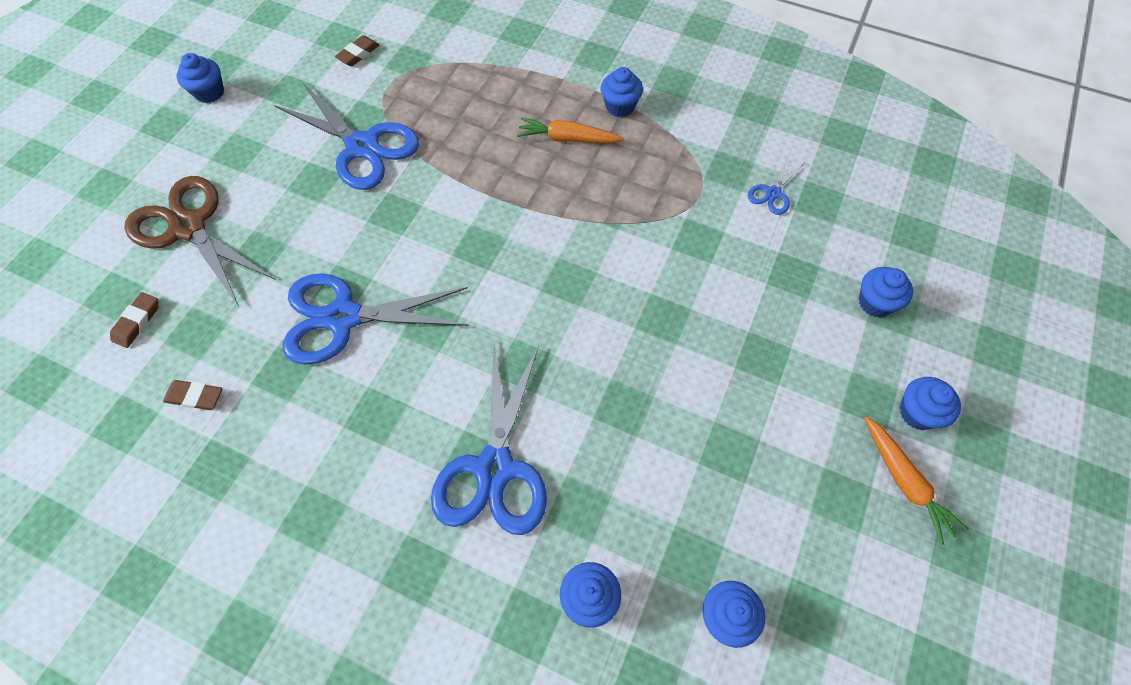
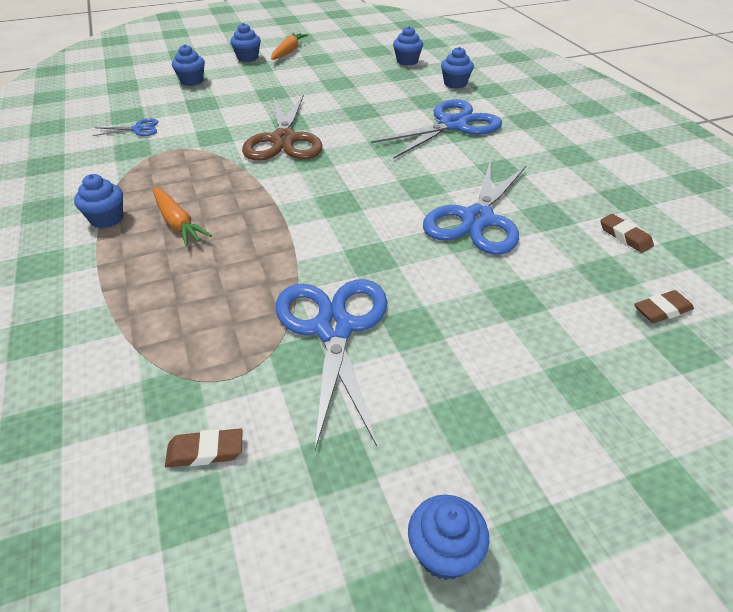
camera: 135 degrees left, 20 degrees down
(189, 227) = (573, 364): brown scissors -> brown scissors (284, 140)
(344, 317) = (477, 219): blue scissors -> blue scissors turned 75 degrees clockwise

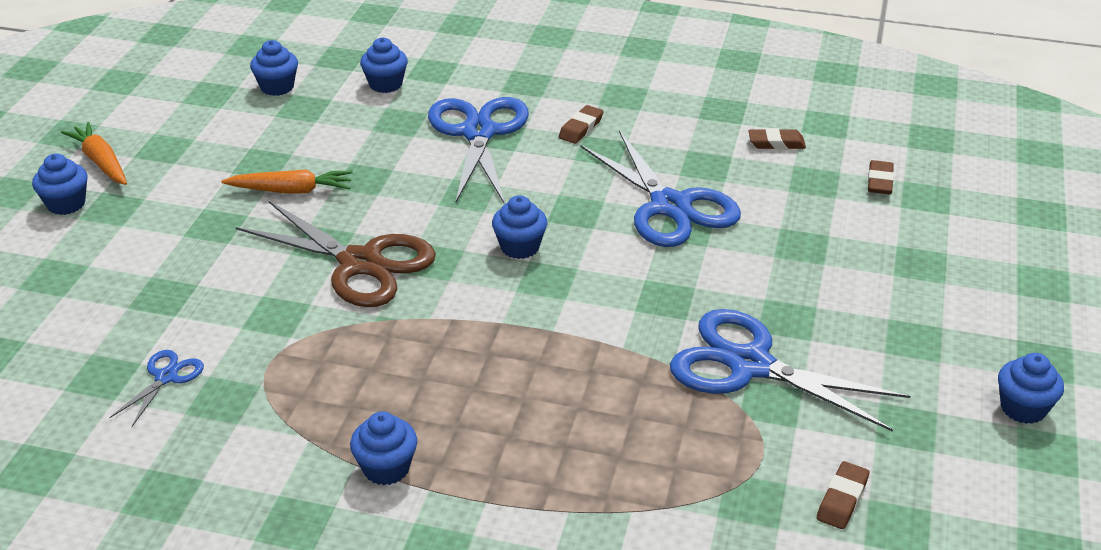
camera: 55 degrees left, 5 degrees down
(178, 223) = (460, 411): orange carrot -> orange carrot (291, 191)
(192, 81) = (72, 281): blue cupcake -> blue cupcake (520, 247)
(511, 154) = (581, 128): none -> brown eraser

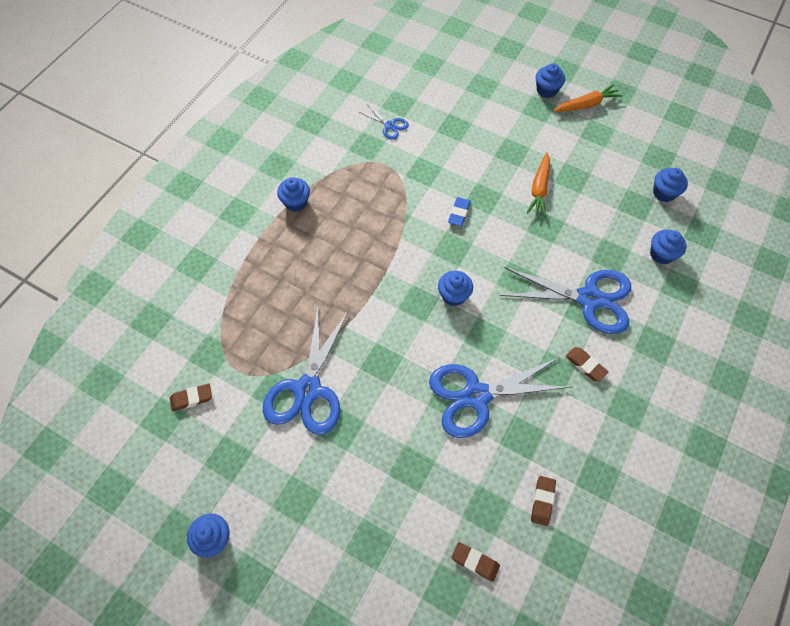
camera: 105 degrees right, 25 degrees up
(360, 263) = (459, 213): brown scissors -> blue eraser
(750, 365) = (308, 390): blue scissors -> blue scissors turned 150 degrees clockwise
(842, 499) = (192, 398): brown eraser -> brown eraser turned 60 degrees counterclockwise

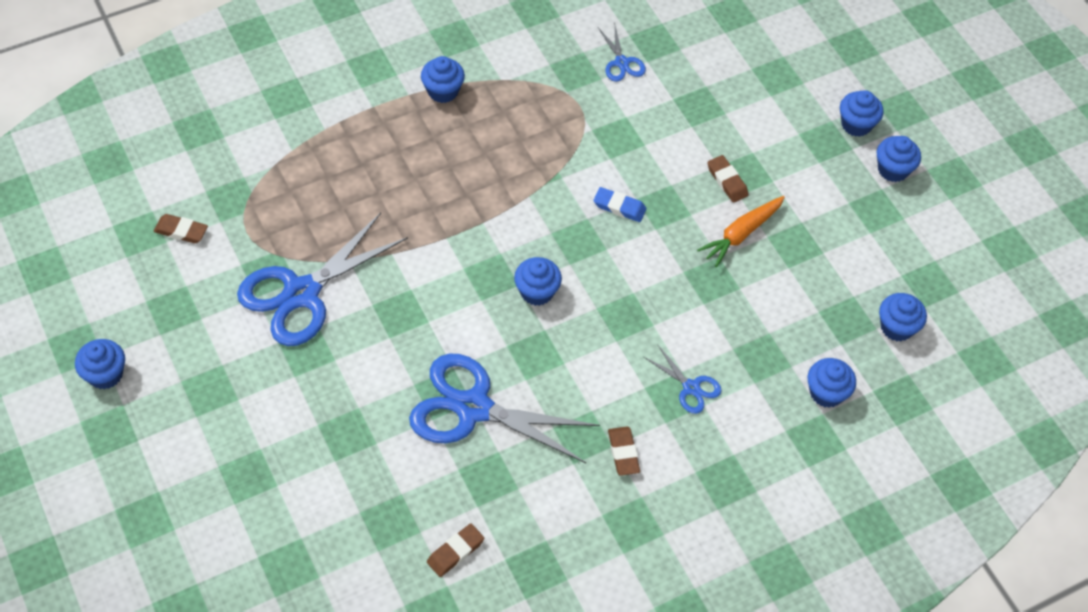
camera: 30 degrees right, 5 degrees down
(459, 213) = (619, 207): blue eraser -> blue eraser turned 60 degrees clockwise
(475, 562) = (337, 560): brown eraser -> brown eraser (727, 181)
(586, 105) = (893, 169): orange carrot -> blue cupcake
(589, 299) = (691, 387): blue scissors -> blue scissors, size x0.46

